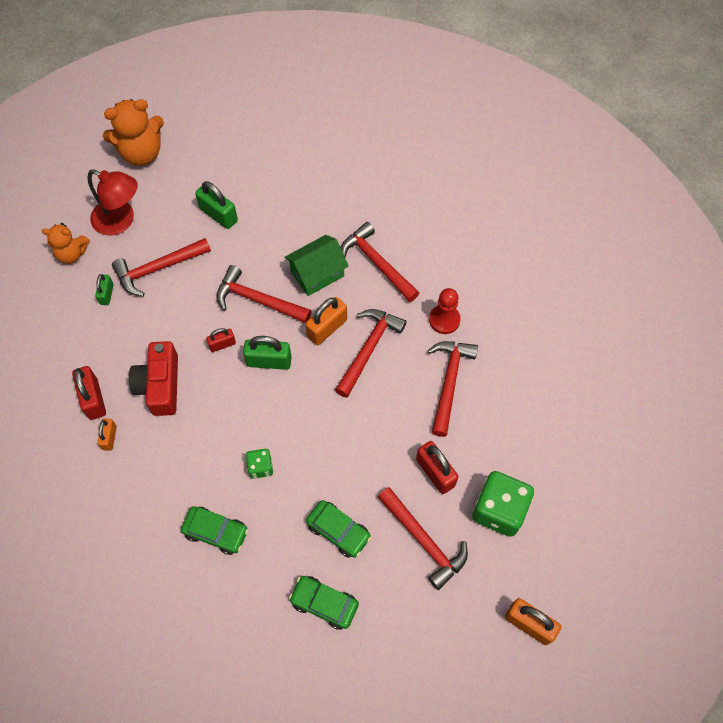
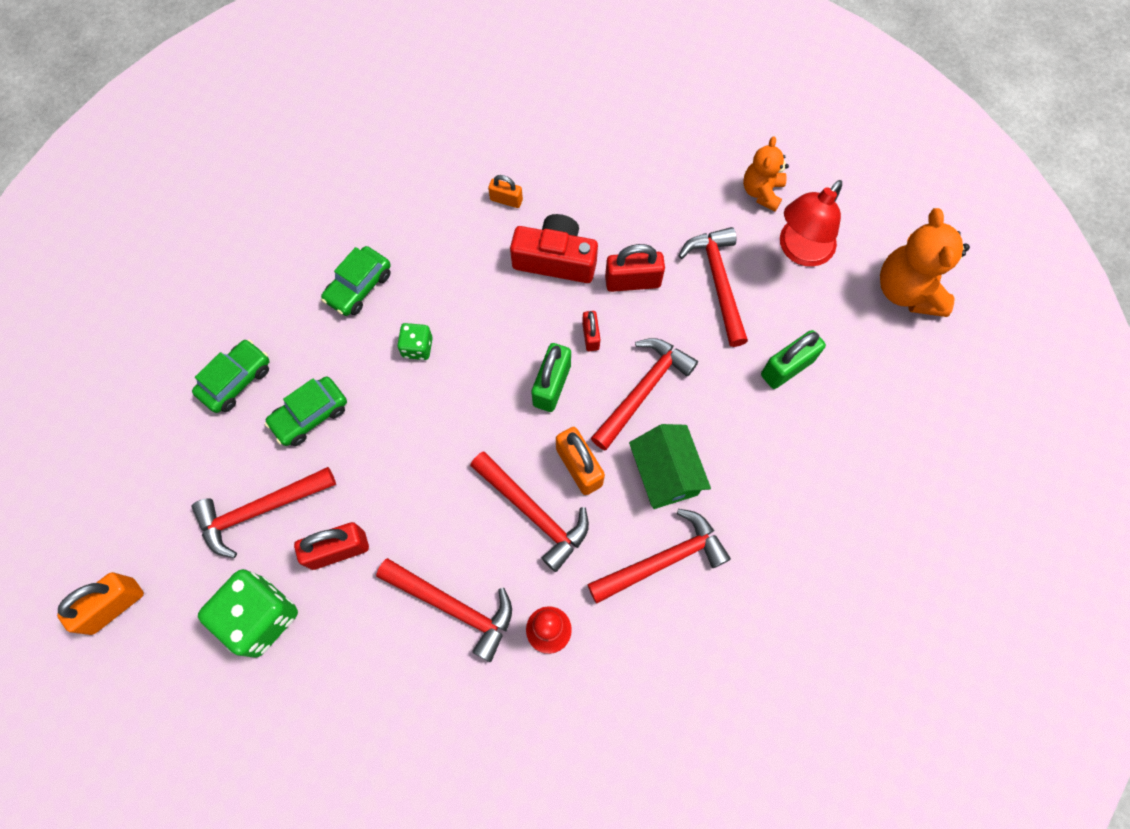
camera: 105 degrees right, 5 degrees up
(93, 399) = (558, 190): red padlock -> red padlock (632, 281)
(107, 294) = (694, 221): green padlock -> none

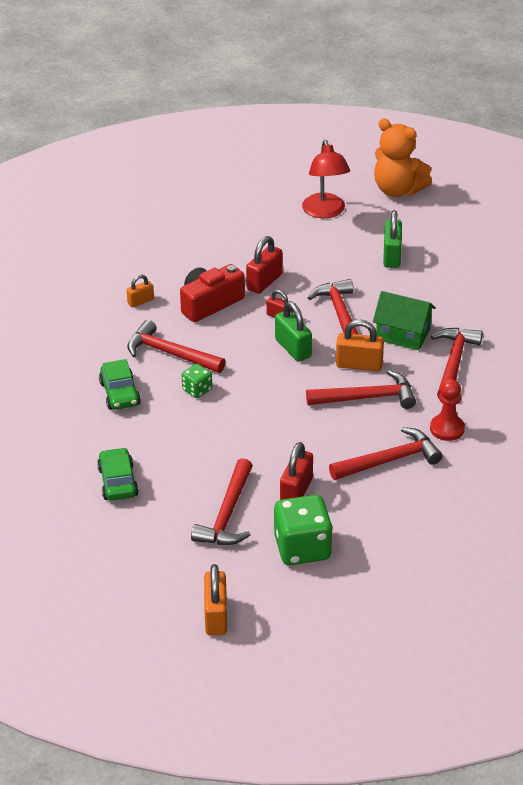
camera: 50 degrees left, 30 degrees down
(310, 415) = (186, 460): green car -> none
(718, 282) = (306, 251): red hammer -> red hammer (170, 353)
(761, 192) = (269, 204): orange teddy bear -> none

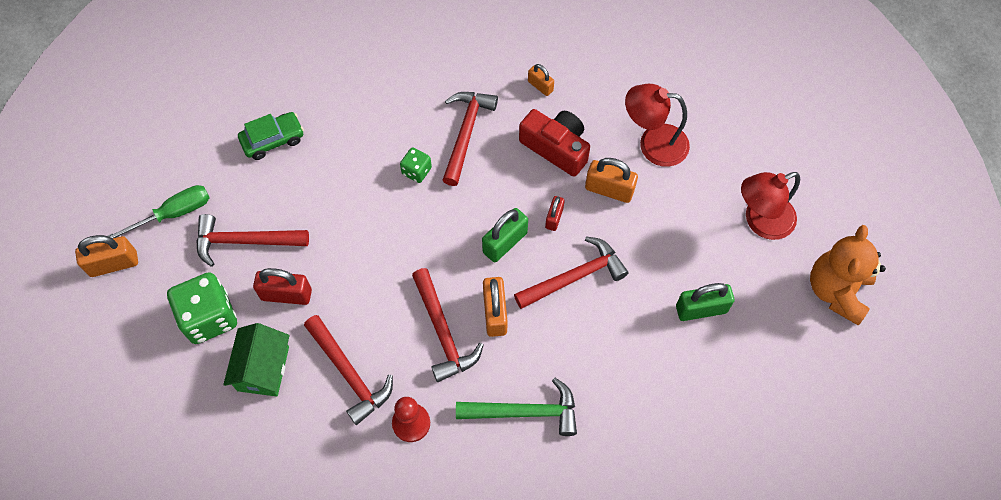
camera: 75 degrees right, 25 degrees up
(120, 394) = (395, 107): green car -> none
(174, 565) = (173, 214): none -> green screwdriver
(230, 250) = (653, 144): none -> red lamp
(264, 282) = (609, 189): red padlock -> orange padlock
(403, 334) = (559, 348): green house -> green house (263, 368)
(454, 363) = (525, 412): red hammer -> green hammer

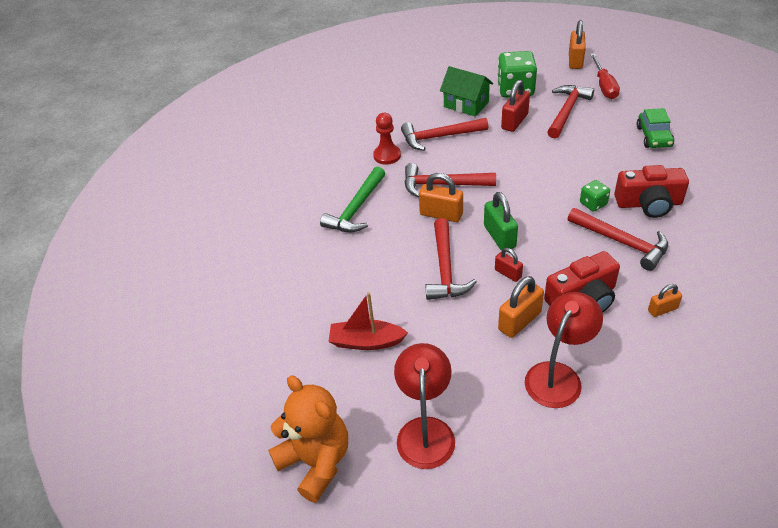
camera: 120 degrees right, 20 degrees down
(173, 214) = (604, 86): green screwdriver -> red screwdriver
(396, 122) = (649, 203): none -> red camera
(701, 309) = (366, 342): green padlock -> red boat

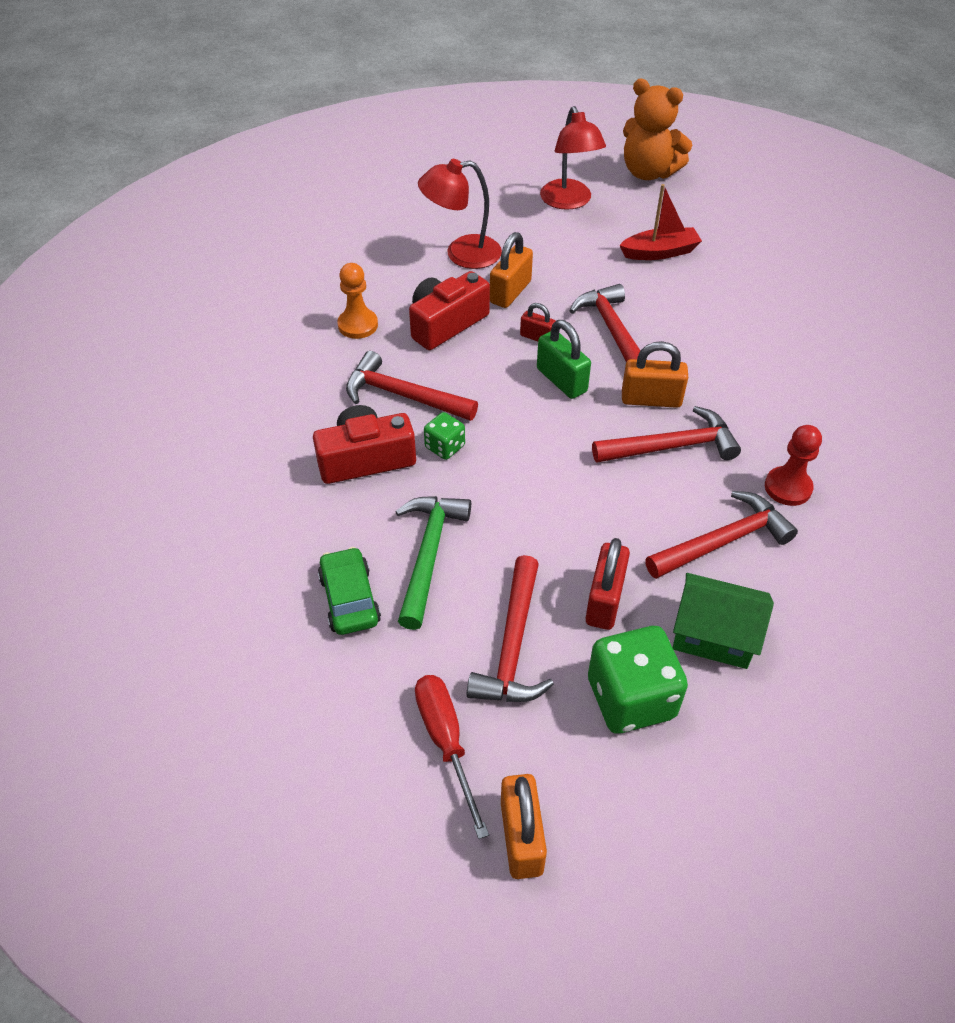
camera: 160 degrees right, 5 degrees up
(356, 209) = (771, 390): green hammer -> green hammer (428, 554)
(558, 375) = (462, 254): red lamp -> red lamp turned 60 degrees clockwise
(662, 309) = (358, 325): orange padlock -> orange pawn

